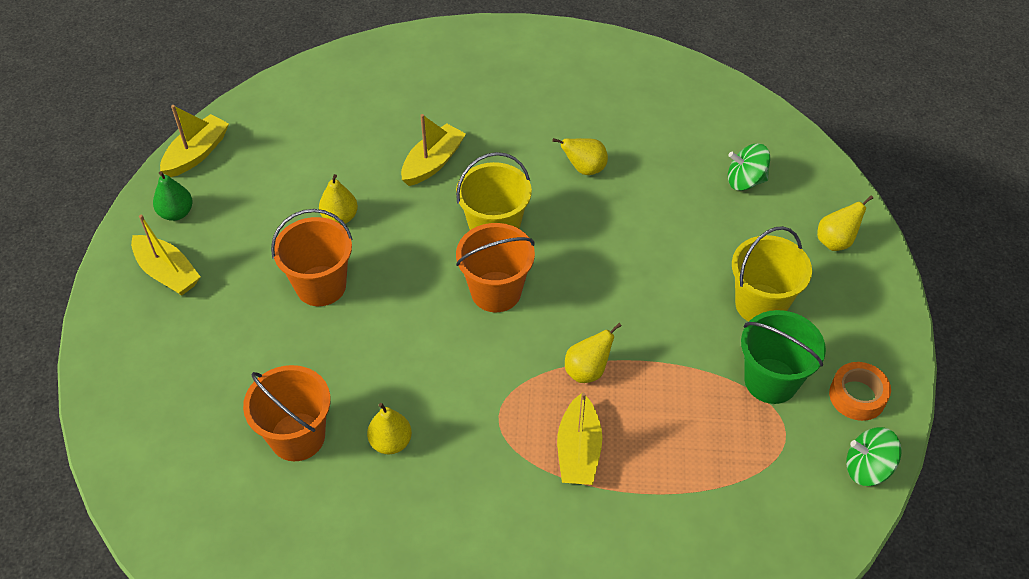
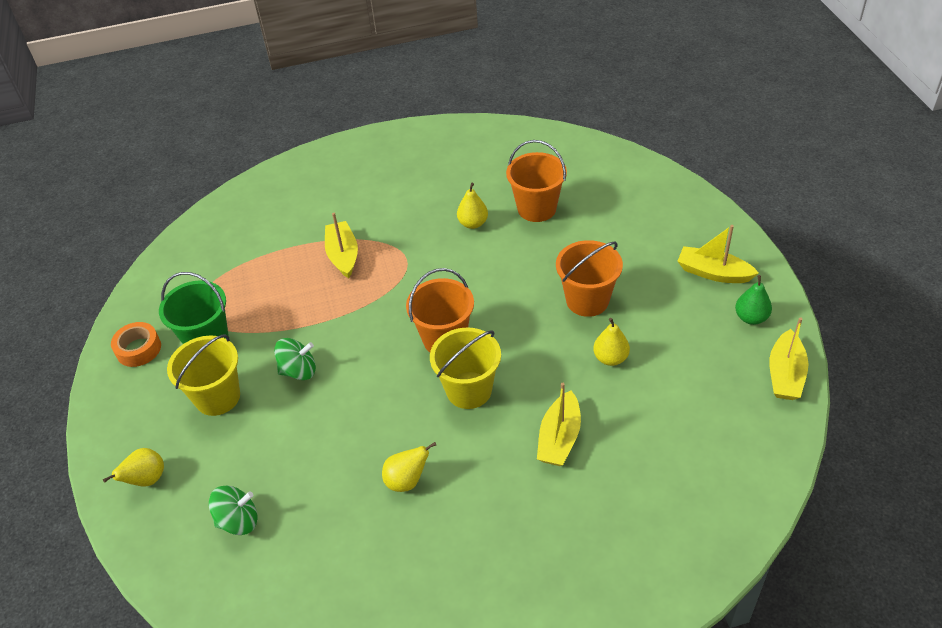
camera: 165 degrees right, 5 degrees down
(587, 370) = (351, 305): yellow pear -> none
(867, 468) = (136, 304): green spinning top -> green spinning top (299, 371)

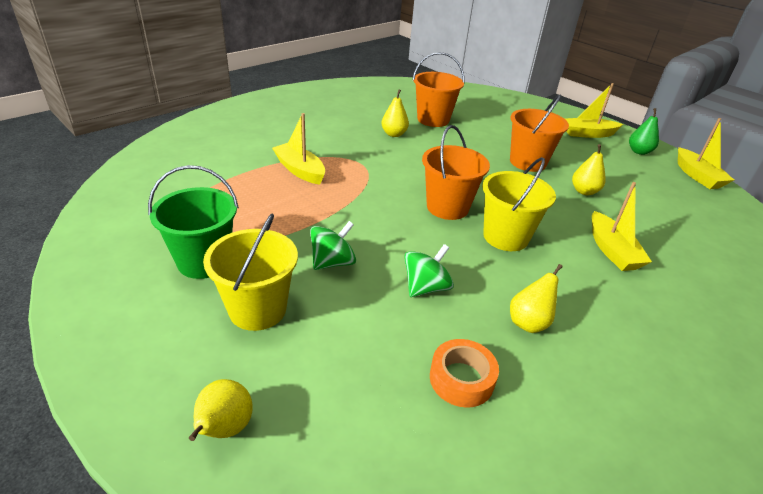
camera: 35 degrees left, 10 degrees down
(138, 349) = (117, 290): orange tape -> orange tape (461, 379)
(238, 521) = (389, 430): green spinning top -> green spinning top (426, 287)

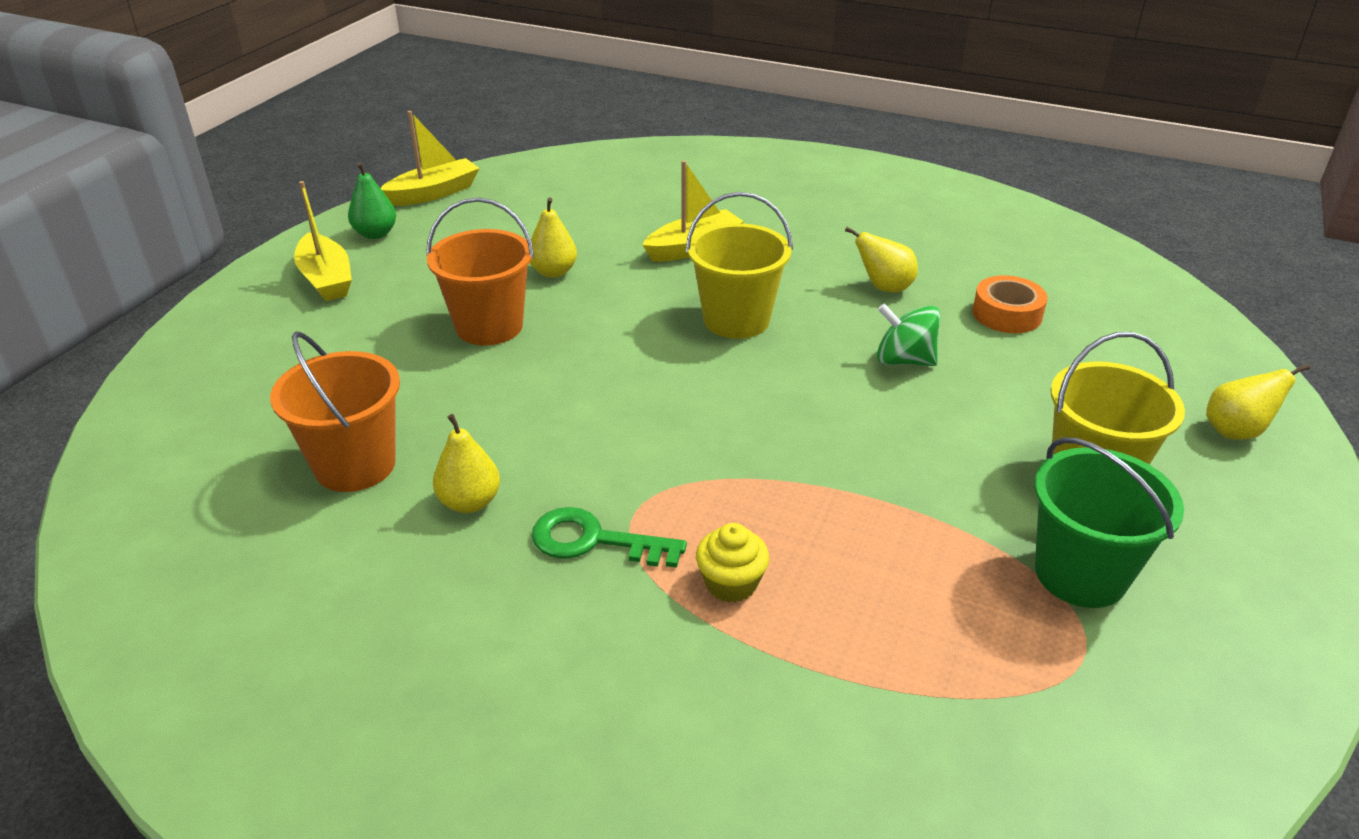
camera: 110 degrees left, 0 degrees up
(300, 170) = (731, 583): yellow boat -> yellow cupcake
(333, 262) = (941, 446): green spinning top -> none
(350, 151) = (594, 540): none -> green key
(447, 207) = (705, 379): orange bucket -> none

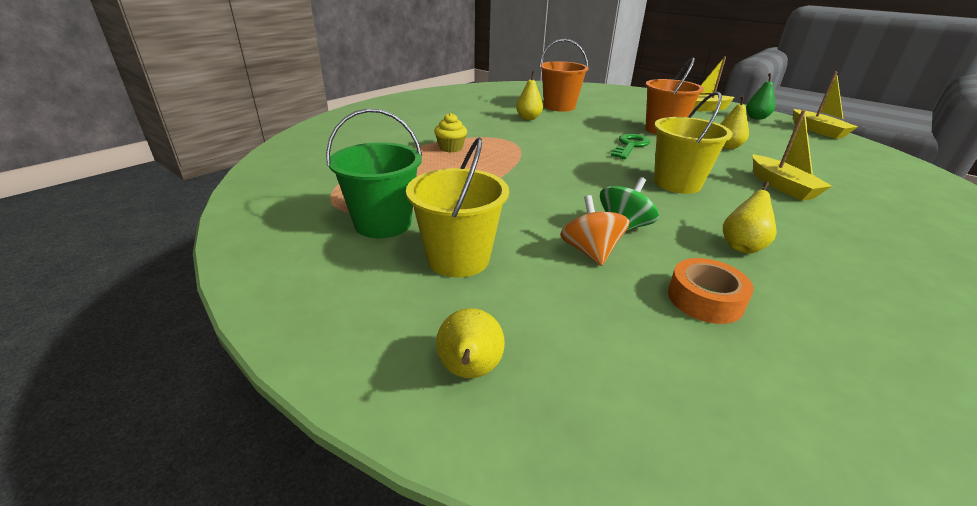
camera: 105 degrees right, 5 degrees down
(594, 540) = (493, 132): green key -> green key (630, 146)
(984, 381) = (590, 252): none -> orange spinning top

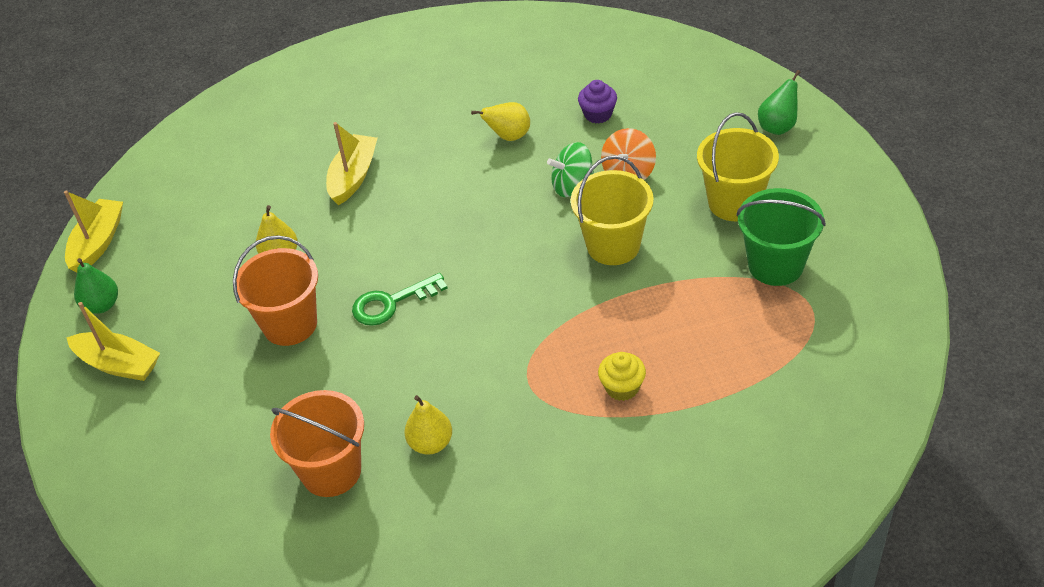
camera: 140 degrees left, 15 degrees up
(469, 371) = (778, 127): yellow pear -> green pear
(677, 183) = (445, 218): yellow bucket -> yellow bucket (613, 245)
(705, 299) = (598, 114): orange tape -> purple cupcake

